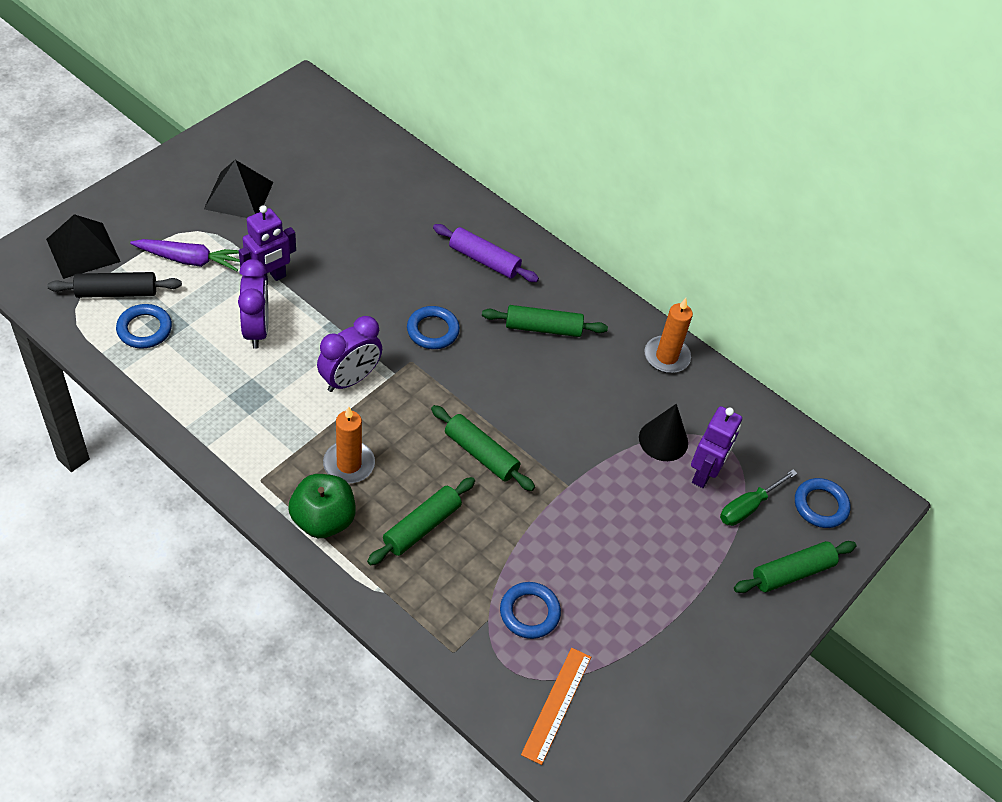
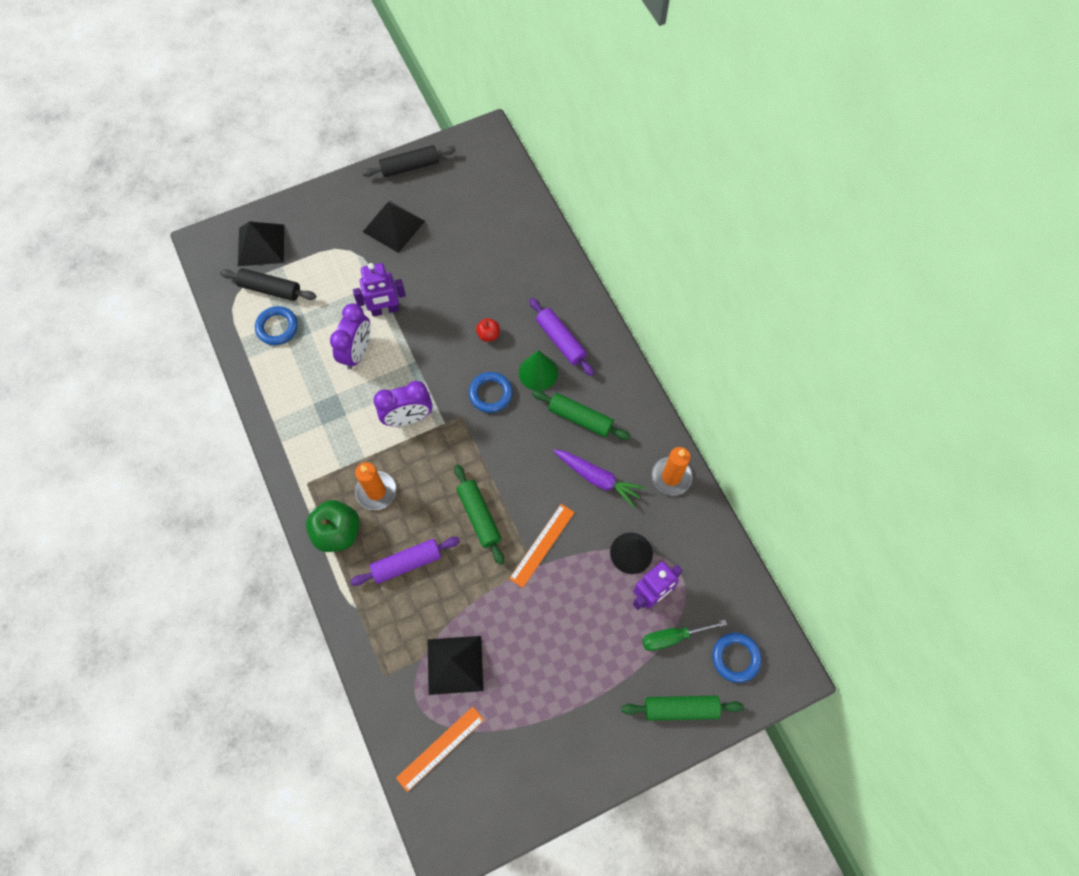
camera: 30 degrees right, 15 degrees up
(189, 260) = (333, 275): purple carrot -> purple carrot (598, 479)
(229, 134) = (410, 167): none -> black rolling pin
(401, 274) = (488, 335): none -> red apple
(421, 526) = (407, 563): green rolling pin -> purple rolling pin
(475, 296) = (538, 372): none -> green cone
(529, 612) = (455, 665): blue ring -> black pyramid
(565, 461) = (542, 545): none -> orange ruler

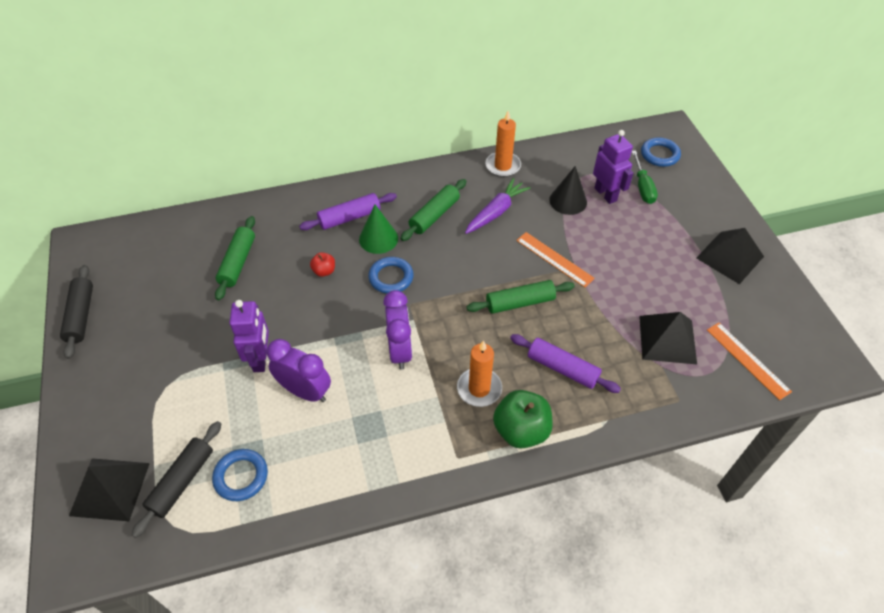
camera: 80 degrees left, 15 degrees down
(394, 226) = (154, 339): black pyramid -> black pyramid (730, 257)
(407, 563) = (562, 368): purple rolling pin -> purple rolling pin turned 45 degrees counterclockwise
(680, 709) = (701, 192): green rolling pin -> green rolling pin (238, 262)

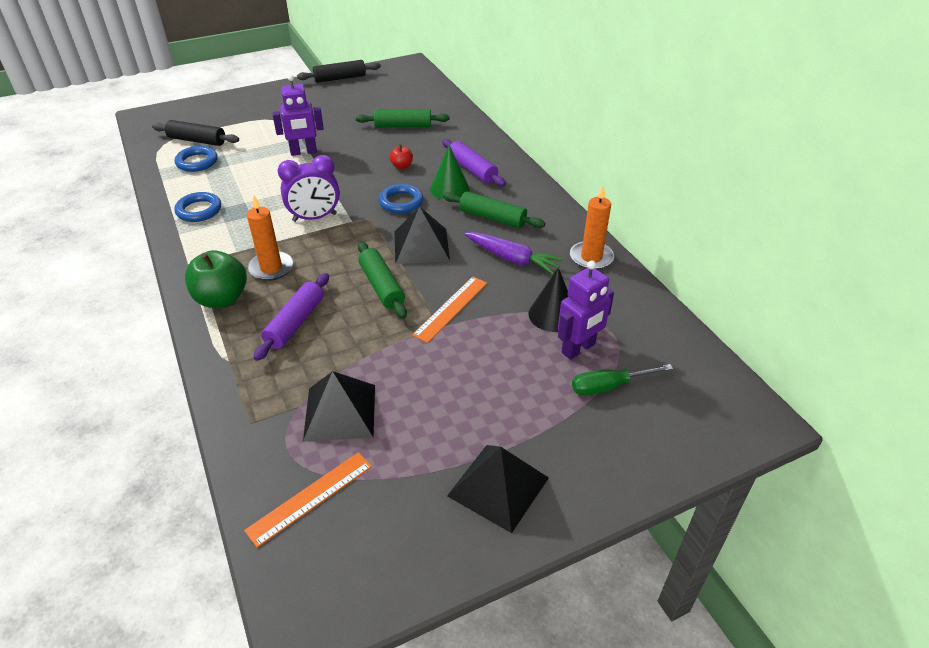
camera: 80 degrees right, 10 degrees down
(110, 489) = (196, 117): black pyramid -> black pyramid (421, 246)
(305, 391) = (271, 176): purple clock -> none
(659, 155) = (689, 405): blue ring -> blue ring (199, 210)

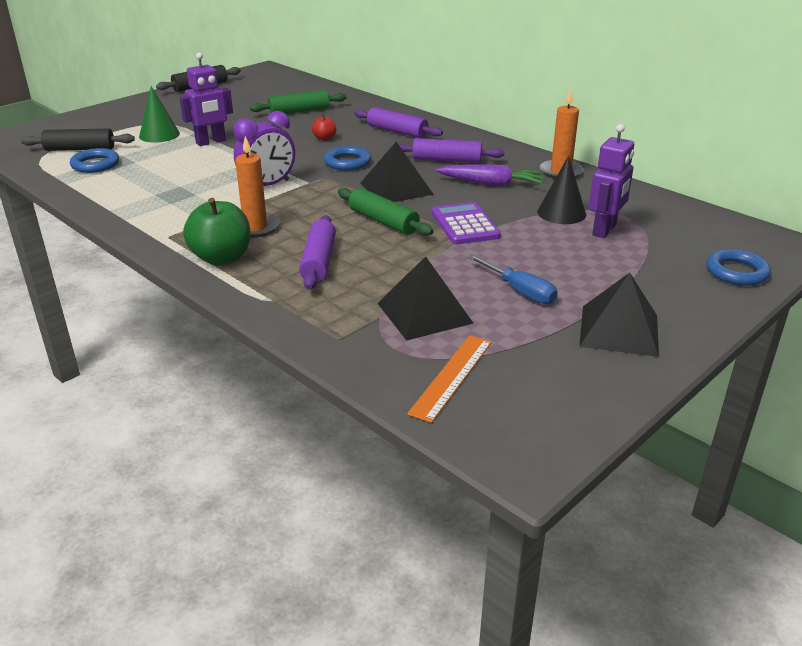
camera: 20 degrees left, 10 degrees down
(199, 210) = (132, 199): blue ring -> blue ring (736, 272)
(441, 408) = (519, 291): none -> blue screwdriver
(449, 189) = (387, 147): green cone -> green cone (159, 135)
(451, 308) = (465, 225): orange ruler -> purple calculator
(492, 218) = (447, 160): green rolling pin -> purple rolling pin
(609, 386) = (652, 248): green screwdriver -> none

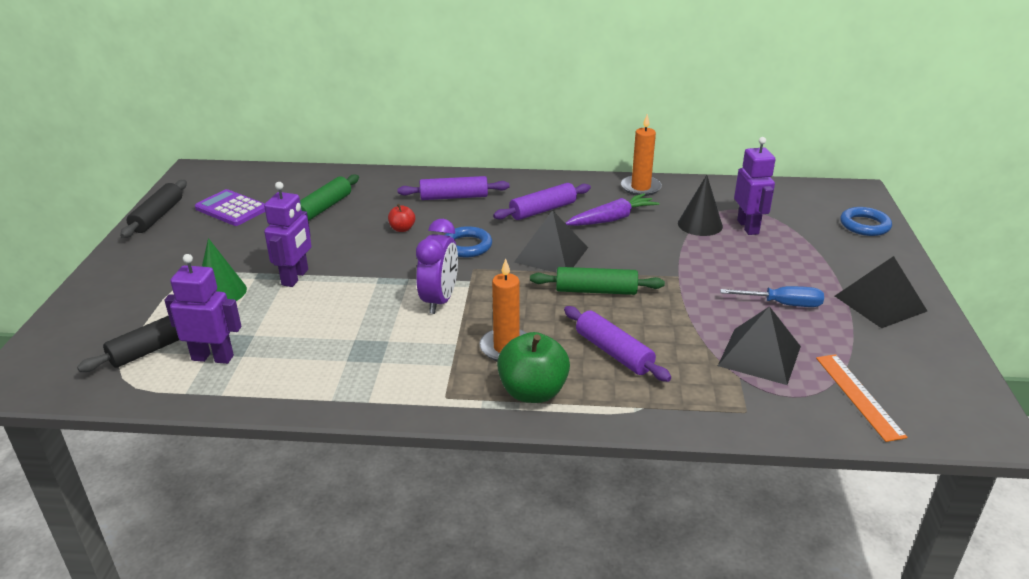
camera: 40 degrees left, 0 degrees up
(95, 164) = (213, 357): blue ring -> purple robot
(465, 225) = (657, 265): purple calculator -> purple calculator (231, 209)

